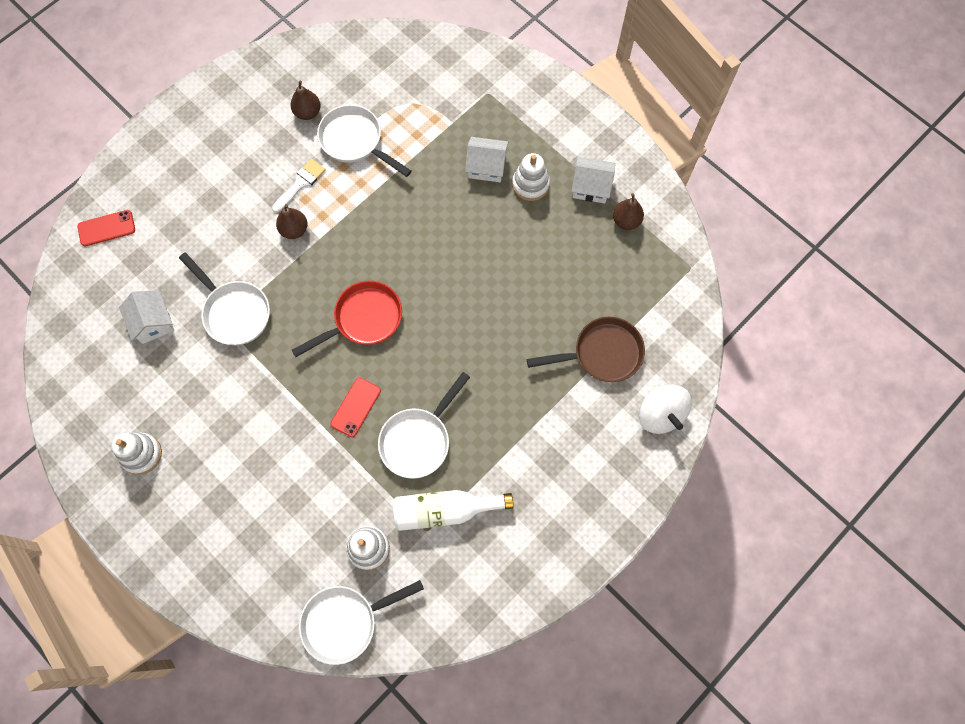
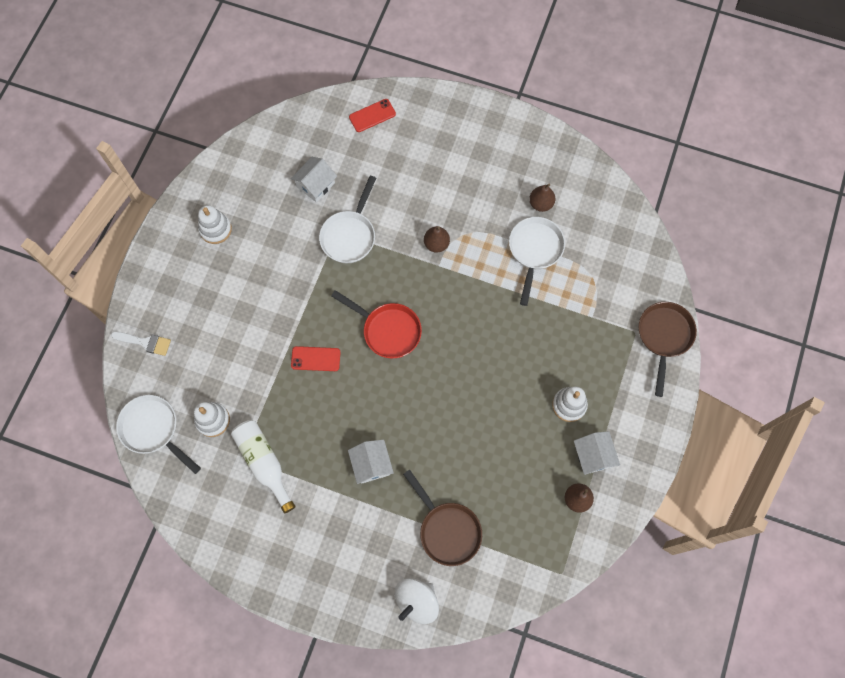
camera: 65 degrees right, 0 degrees up
(106, 228) = (372, 116): red phone -> red phone turned 75 degrees counterclockwise
(300, 183) = (477, 229): white brush -> white brush (145, 342)
(418, 440) = (310, 417): white pan -> none
(486, 166) = (567, 362): white house -> white house (371, 464)
(505, 71) = (664, 337): none -> brown pan

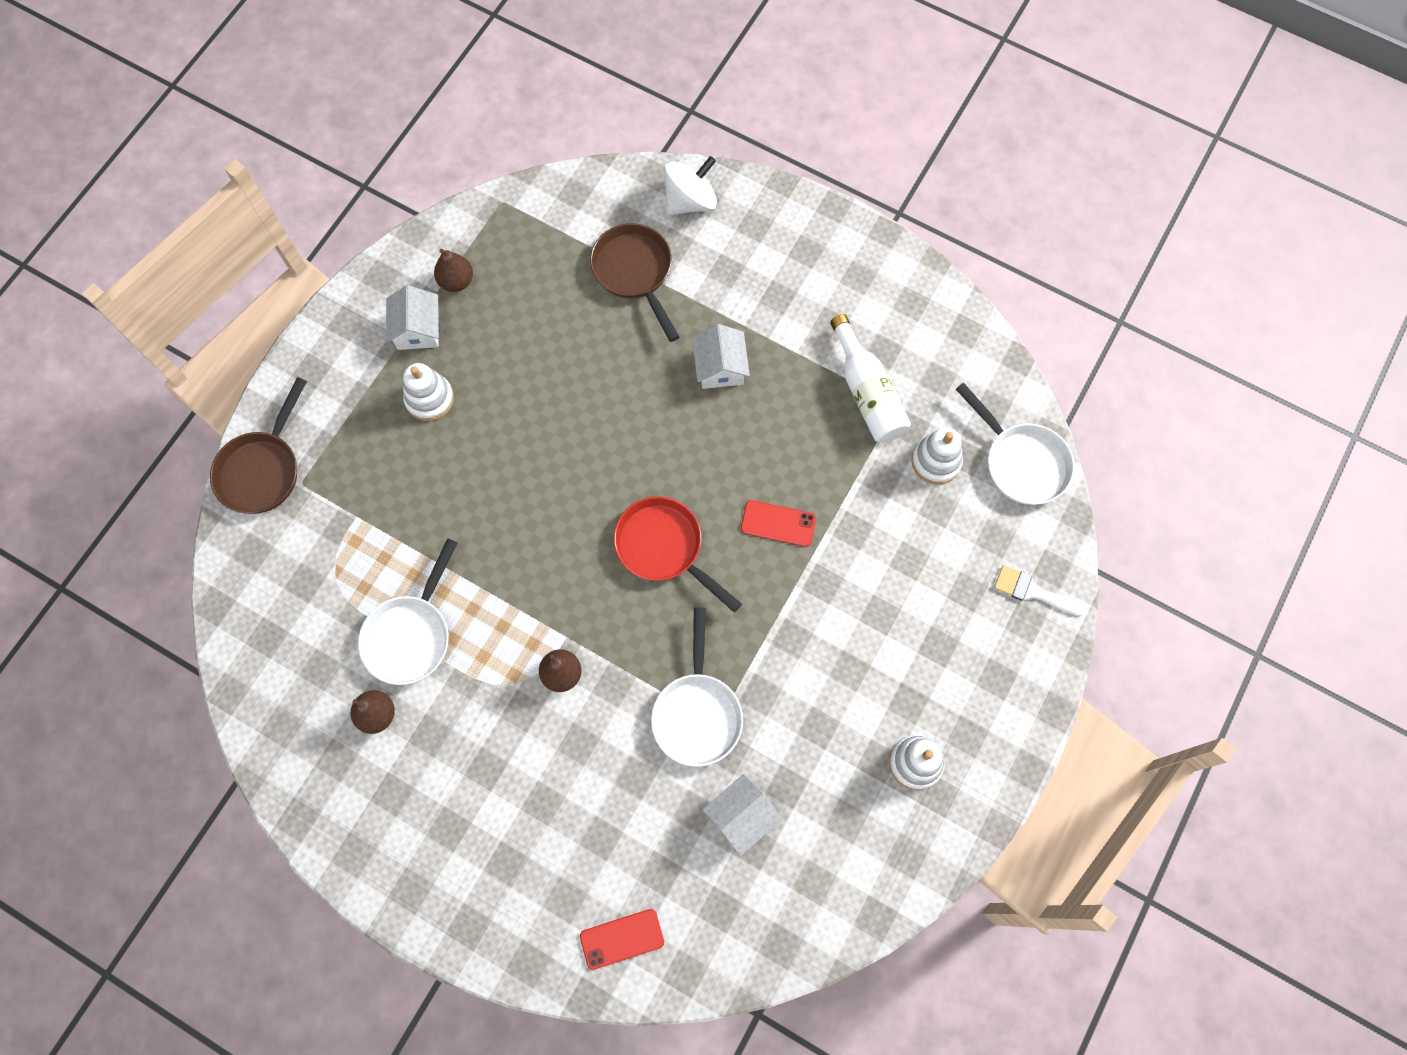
camera: 170 degrees left, 0 degrees up
(350, 235) = (697, 713): white pan -> white pan turned 150 degrees clockwise

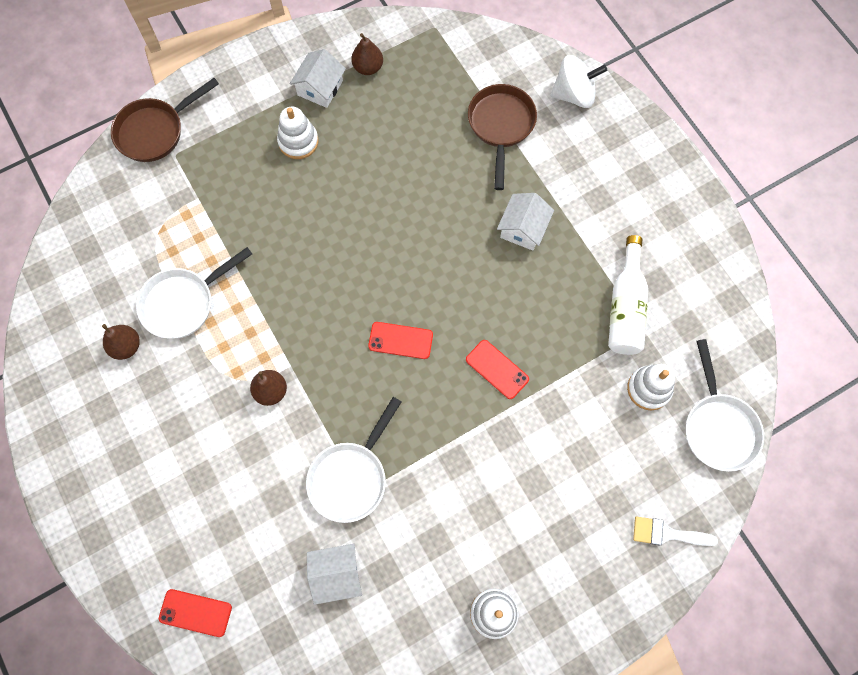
camera: 30 degrees right, 0 degrees up
(664, 548) = (400, 340): red pan -> red phone
(1032, 591) = (667, 534): white brush -> white brush turned 45 degrees counterclockwise

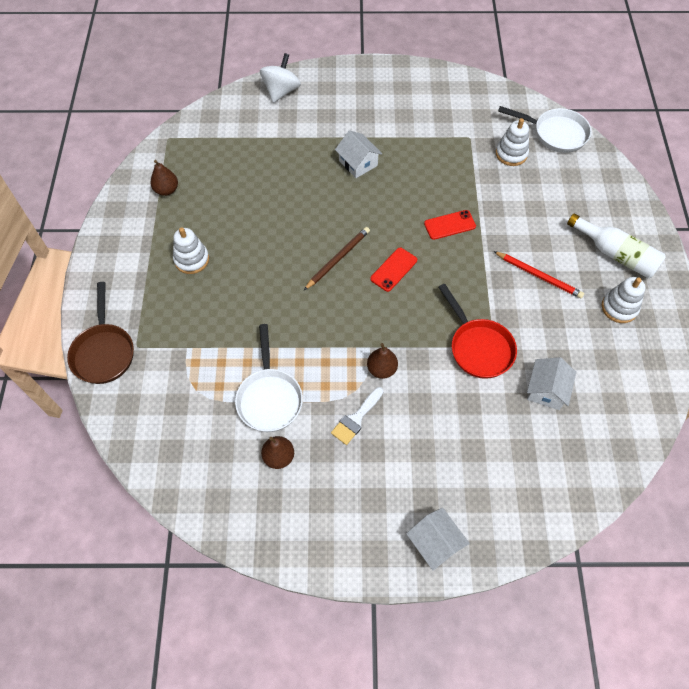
camera: 60 degrees left, 10 degrees down
(195, 612) = (529, 502): red phone -> none
(320, 88) = (158, 226): white house -> white house (435, 543)
(351, 477) = (478, 347): white pan -> red pan
(381, 277) = (338, 259): none -> brown pencil
(484, 501) = (539, 276): none -> red pencil
(501, 126) = (274, 139): brown pan -> none
(625, 307) = (449, 138): white bottle -> white bottle (615, 254)
(667, 534) = (610, 191): white brush -> white brush (356, 418)

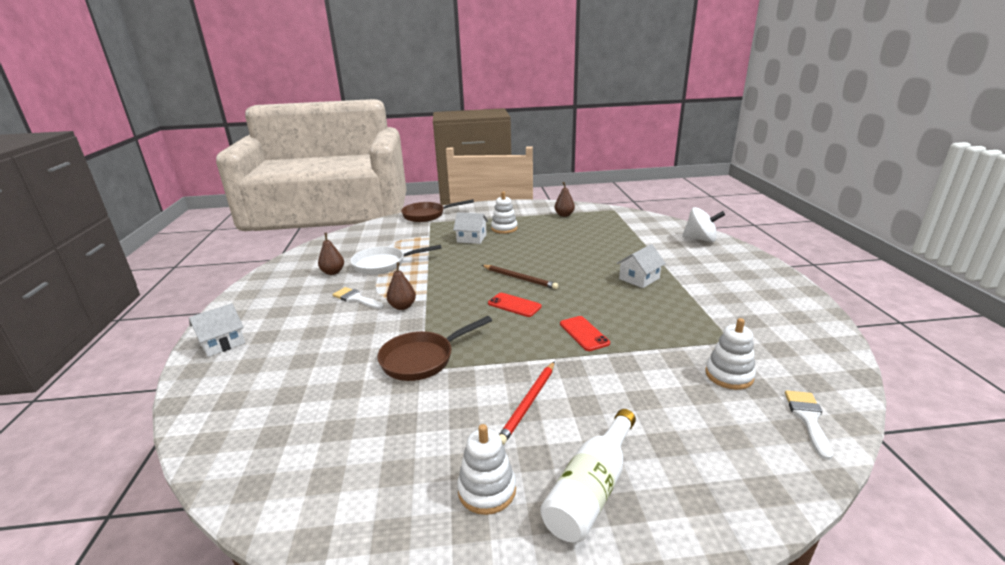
camera: 85 degrees right, 35 degrees down
(478, 347) = (422, 359): red pan -> brown pan
(546, 390) = (359, 411): white house -> white house (471, 238)
(555, 133) = (808, 418): white pan -> white brush

